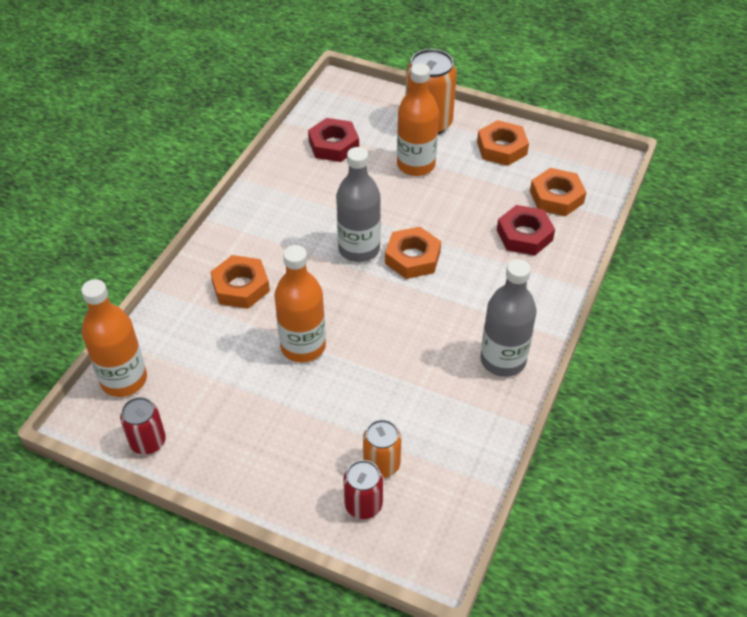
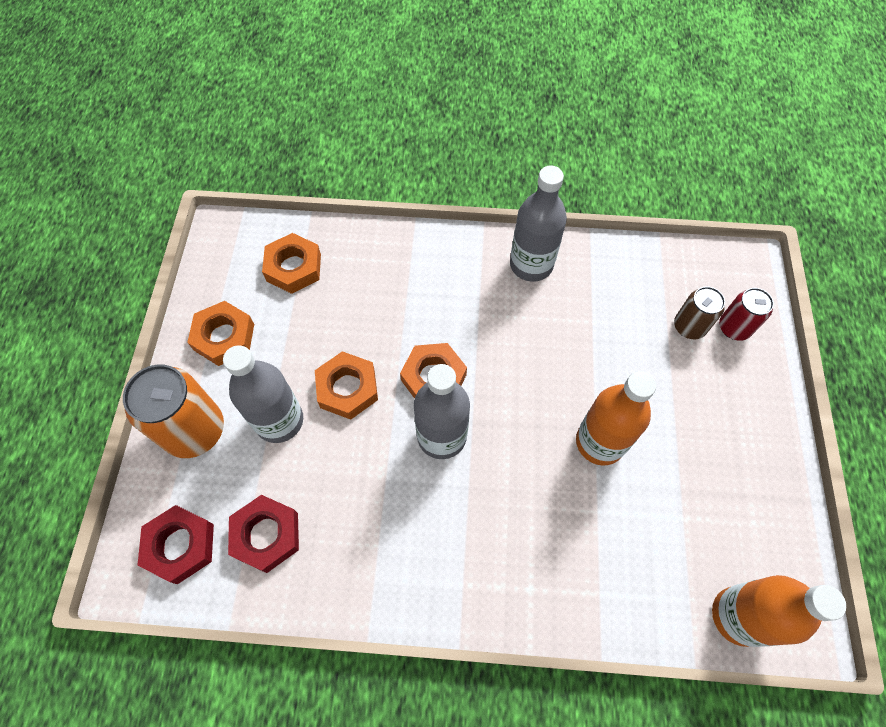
camera: 110 degrees left, 15 degrees up
(148, 442) = (789, 545): red can -> none
(241, 287) = (551, 546): orange nut -> orange nut (347, 388)
(381, 464) = (689, 326): orange can -> brown can
(416, 165) = (279, 420): orange bottle -> grey bottle
(524, 235) = (362, 283): red nut -> red nut (180, 546)

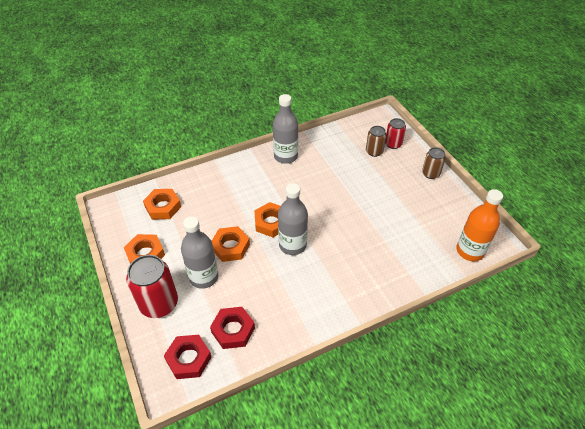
camera: 30 degrees left, 15 degrees down
(195, 430) = (159, 303): orange can -> red can
(600, 442) = (367, 213): orange bottle -> none
(766, 421) = (430, 173): none -> brown can

